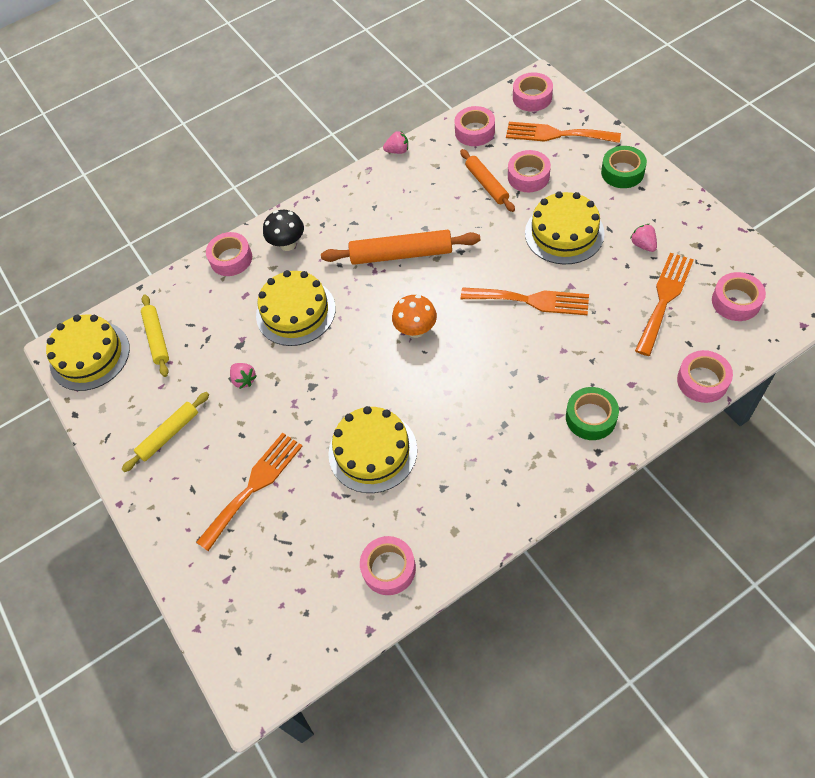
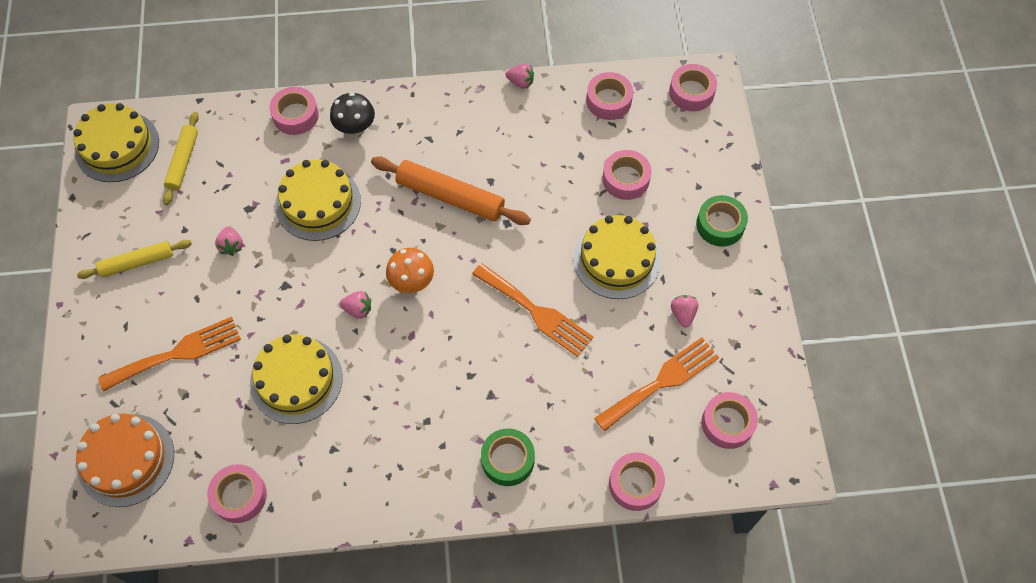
camera: 20 degrees right, 5 degrees up
(267, 595) = (126, 460): none -> orange cake
(386, 372) = (358, 309): none -> pink strawberry
(486, 184) = (580, 166): orange rolling pin -> none
(556, 134) = (686, 147): orange fork -> none

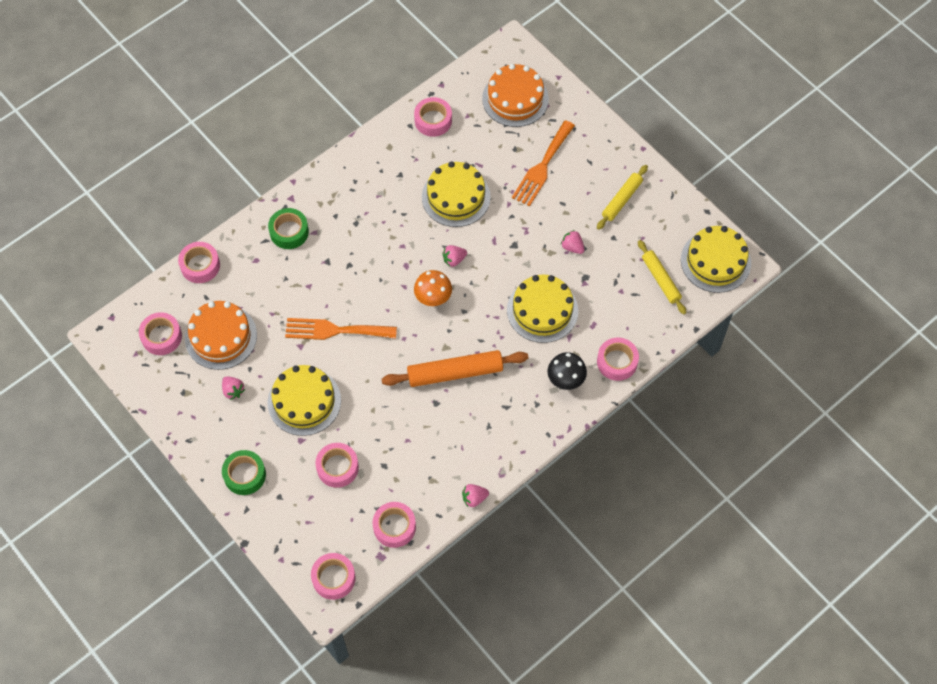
camera: 145 degrees right, 0 degrees up
(661, 382) = (221, 336): orange fork -> orange cake

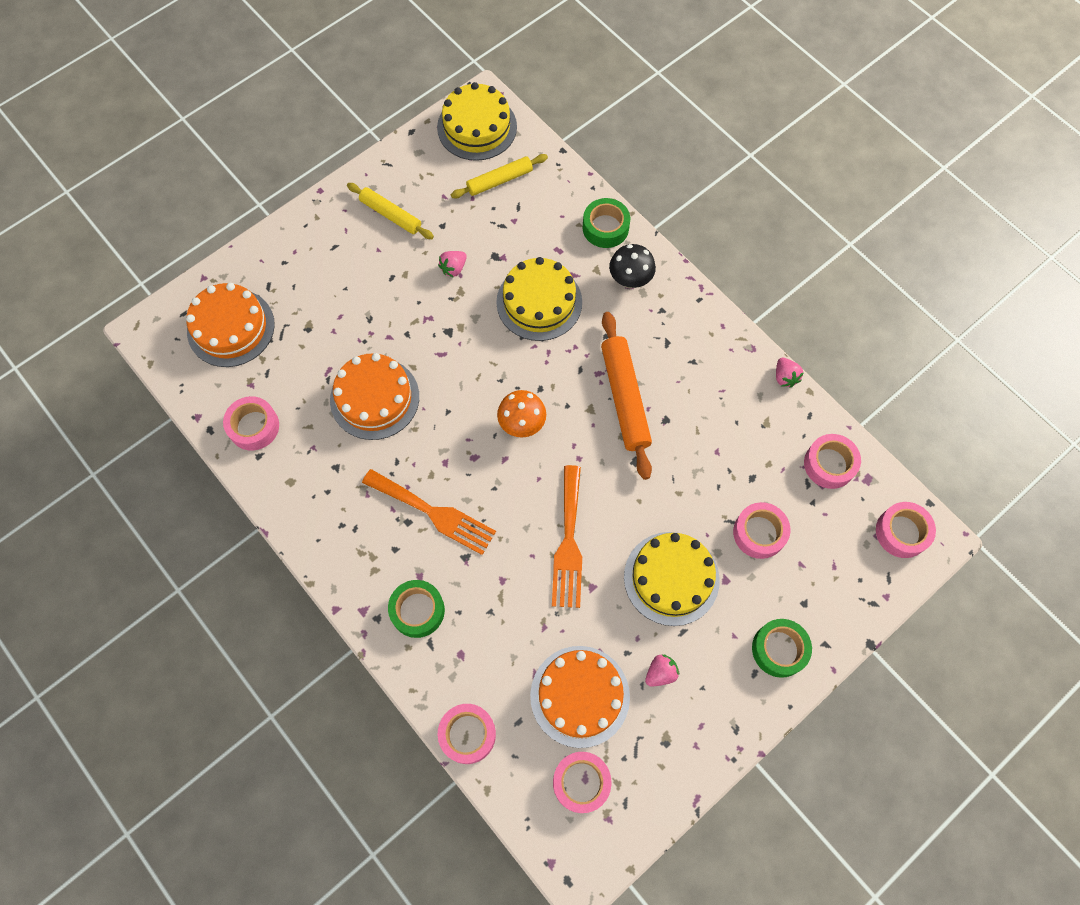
camera: 90 degrees left, 5 degrees up
(454, 260) = (467, 400): pink strawberry -> none
(456, 197) = (374, 398): yellow cake -> orange cake
(542, 167) = (337, 298): orange fork -> orange fork (434, 513)
(617, 362) = (605, 228): pink tape -> green tape

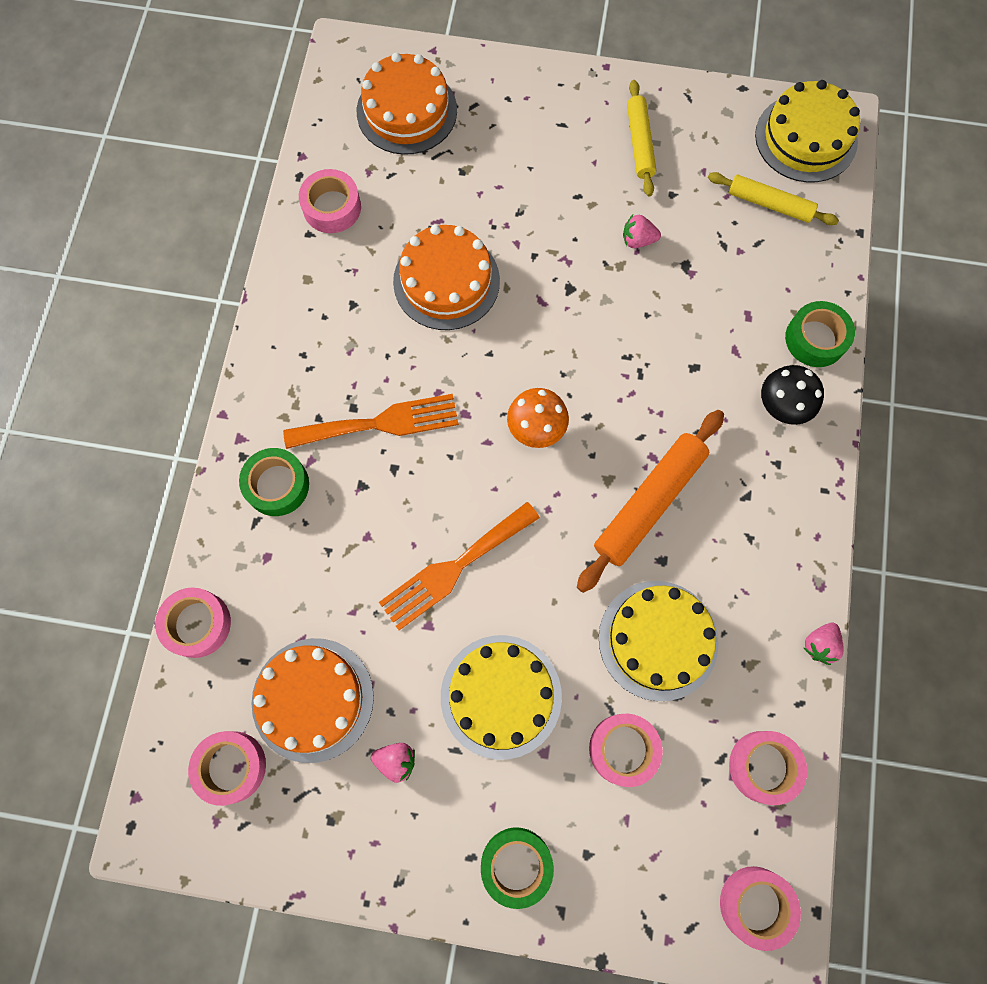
camera: 50 degrees right, 5 degrees up
(434, 513) = (380, 423): orange fork -> orange fork turned 90 degrees counterclockwise
(539, 302) = (676, 343): yellow cake -> yellow cake (658, 640)

